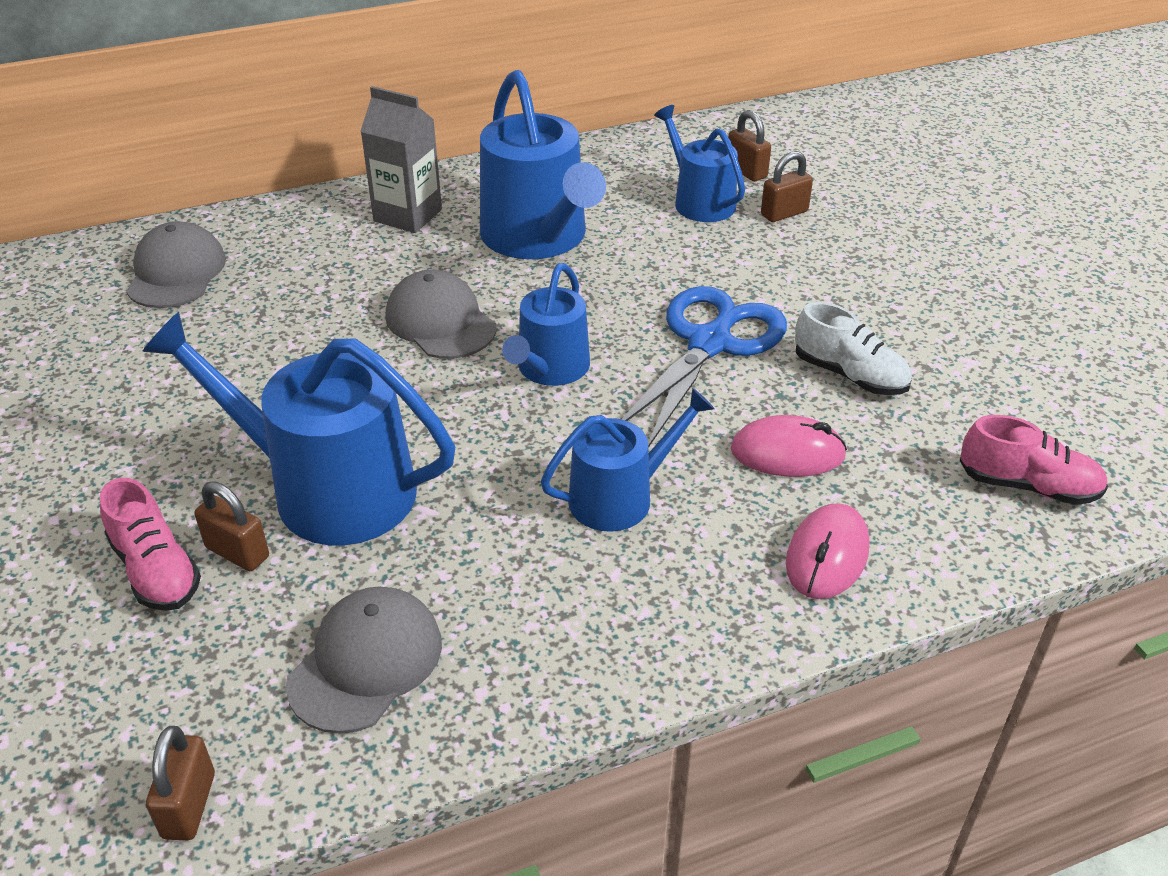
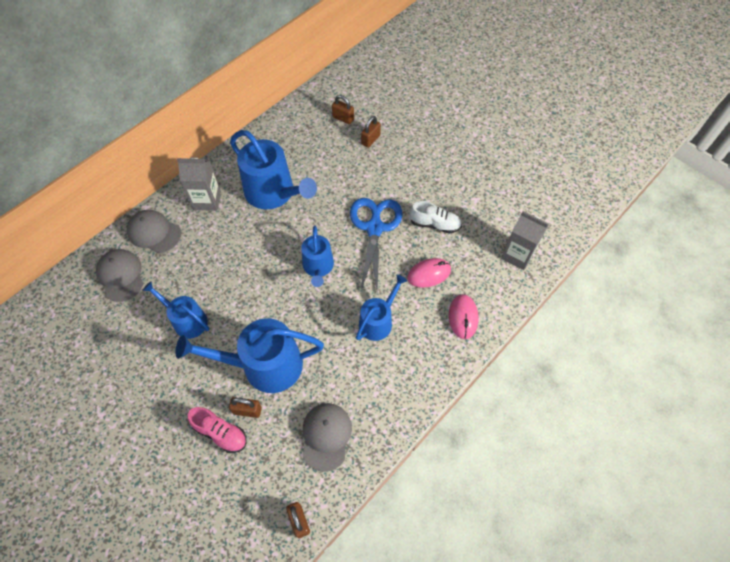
camera: 25 degrees left, 20 degrees up
(440, 322) = (258, 259): grey cap -> grey cap (154, 232)
(699, 201) = (332, 145): blue watering can -> blue watering can (187, 320)
(1028, 486) = (517, 255): pink shoe -> grey carton

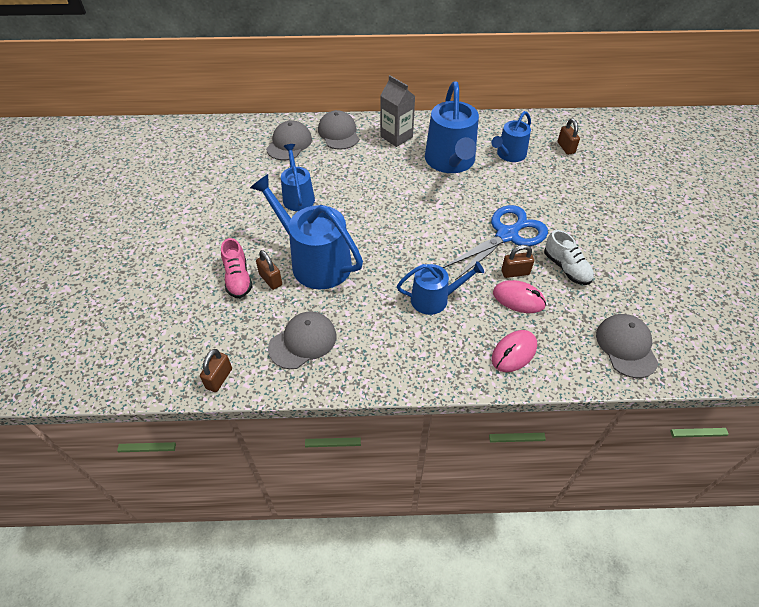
camera: 45 degrees right, 10 degrees down
(318, 267) = (429, 229): blue watering can -> blue watering can (509, 155)
(370, 140) = (574, 175): brown padlock -> brown padlock (515, 272)
(517, 255) = (626, 346): grey carton -> grey cap

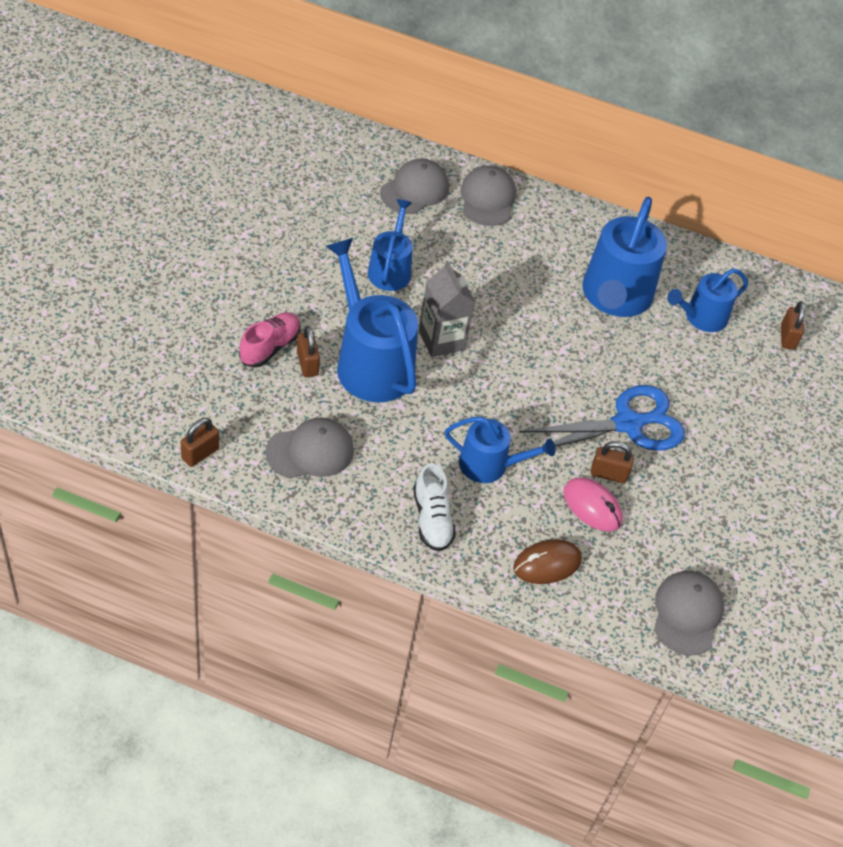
camera: 15 degrees right, 0 degrees up
(238, 278) = (270, 347): pink shoe -> pink shoe turned 150 degrees counterclockwise
(396, 137) = (562, 233): grey carton -> grey carton (441, 340)
(514, 352) = (547, 564): pink mouse -> brown mouse
(566, 268) = (677, 495): white shoe -> white shoe (432, 519)

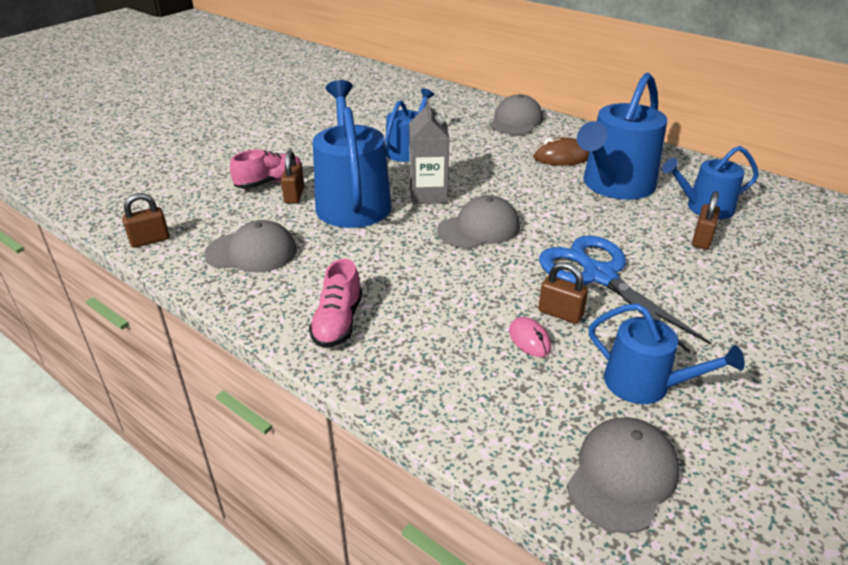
camera: 25 degrees right, 15 degrees down
(414, 190) = (455, 112): grey cap -> grey cap (479, 228)
(432, 519) = (338, 322): white shoe -> pink shoe
(489, 465) = (427, 287): blue watering can -> blue watering can (645, 384)
(547, 564) = (450, 385): brown mouse -> brown mouse (561, 157)
(592, 507) = (529, 339): pink mouse -> pink mouse, size x0.66
(628, 424) = (599, 275): blue scissors -> blue scissors turned 120 degrees counterclockwise
(787, 337) = (803, 232): brown padlock -> brown padlock (701, 239)

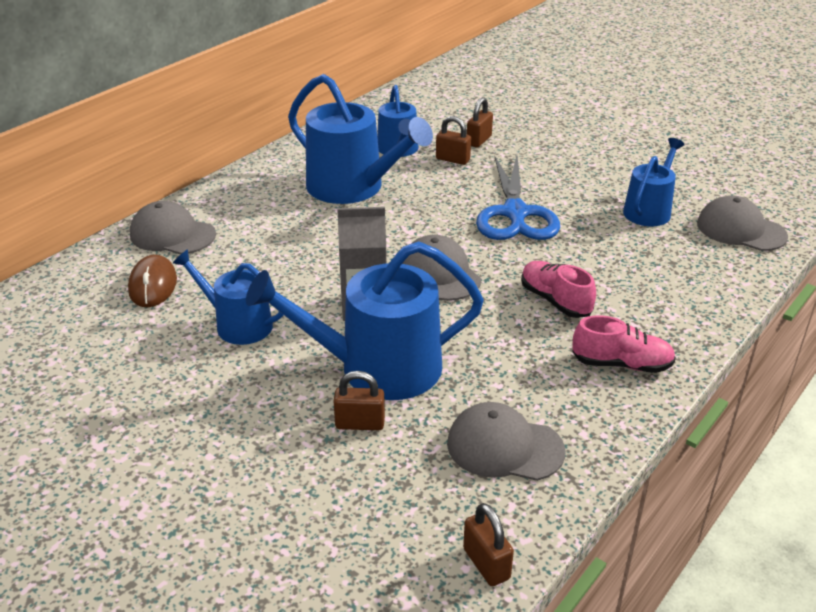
camera: 90 degrees left, 0 degrees up
(251, 252) = (504, 447): grey cap -> grey cap turned 75 degrees counterclockwise
(269, 182) = (318, 454): pink shoe -> pink shoe (555, 301)
(529, 339) = (614, 255): pink mouse -> none
(560, 313) = (575, 237): brown padlock -> brown padlock (479, 140)
(561, 157) = (283, 212): brown mouse -> brown mouse (153, 285)
(599, 275) = (515, 214): blue scissors -> blue scissors turned 60 degrees counterclockwise

